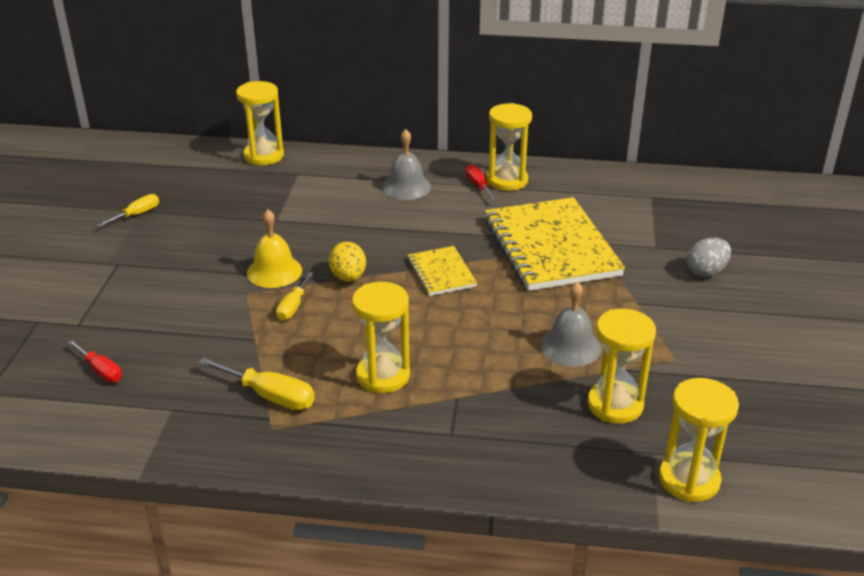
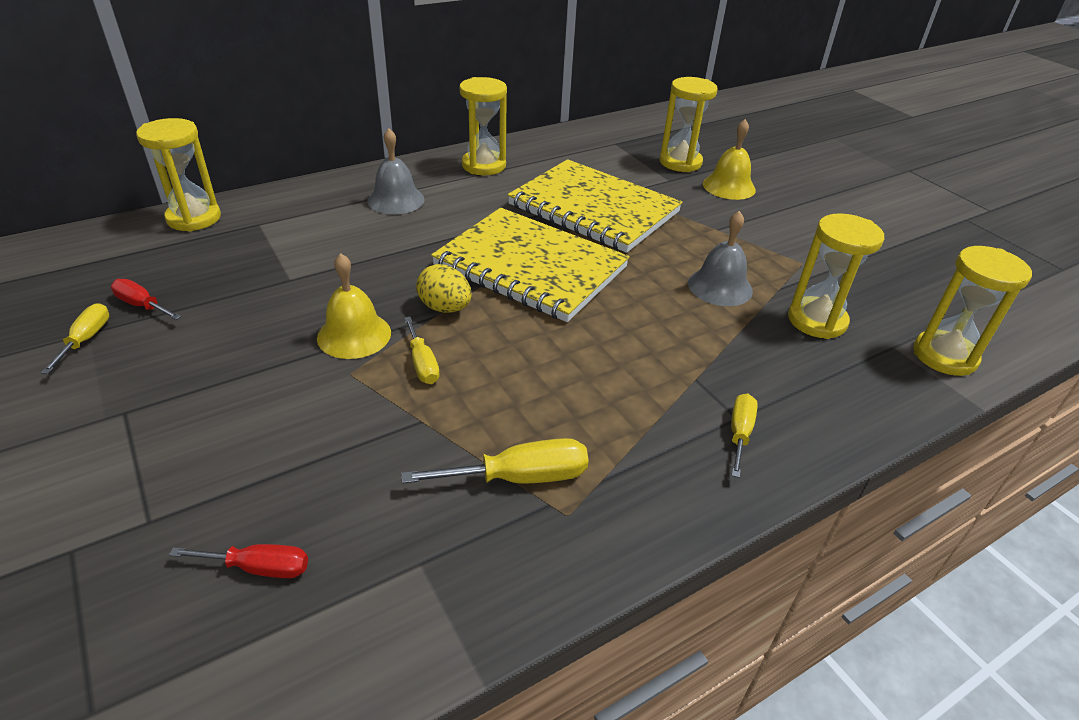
camera: 40 degrees left, 5 degrees up
(383, 376) = (605, 392): yellow hourglass -> yellow hourglass (680, 162)
(438, 443) = (739, 433): none -> yellow screwdriver
(441, 273) = (530, 267): yellow notebook -> yellow notebook, size x2.03
(478, 185) = (463, 177): red screwdriver -> red screwdriver (142, 305)
(706, 272) = (729, 186): grey egg -> yellow bell

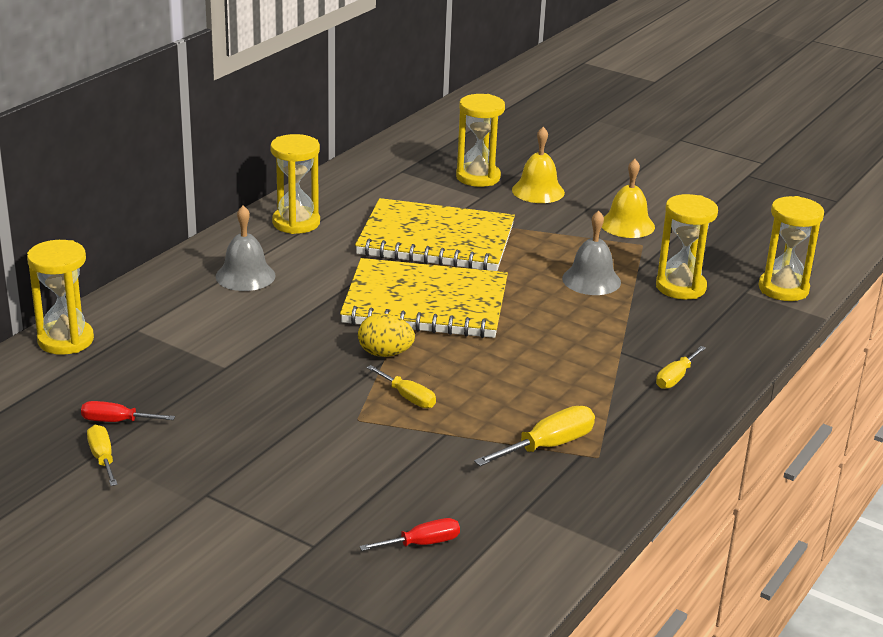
camera: 25 degrees left, 10 degrees down
(354, 335) = (331, 393): yellow bell -> yellow bell (627, 225)
(739, 433) = (675, 378): yellow screwdriver -> yellow screwdriver turned 135 degrees counterclockwise

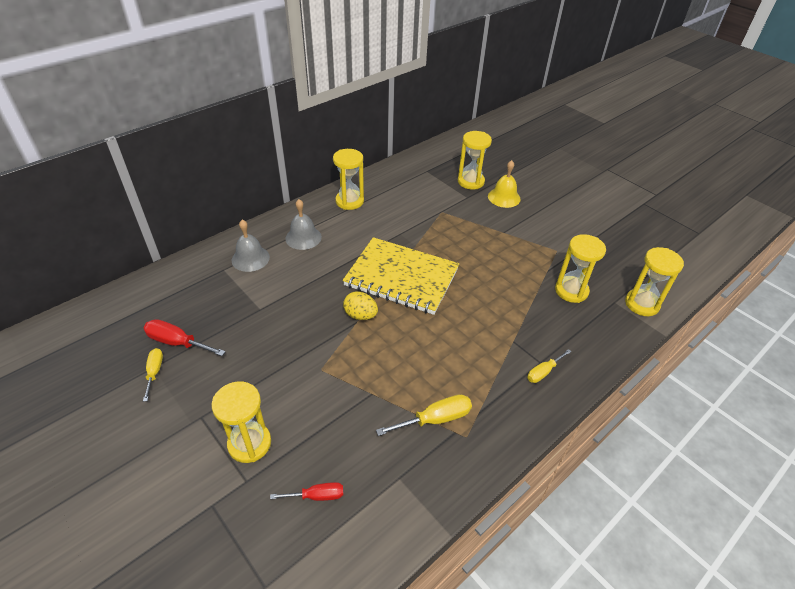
camera: 15 degrees right, 15 degrees up
(65, 340) = (180, 271): yellow hourglass -> yellow hourglass (249, 443)
(116, 421) = (177, 342): red screwdriver -> red screwdriver, size x1.54
(408, 397) = (360, 356): yellow screwdriver -> none
(436, 240) = (427, 227): yellow notebook -> none
(591, 280) = (514, 275): grey bell -> grey bell (250, 258)
(627, 225) = (552, 232): yellow bell -> none

